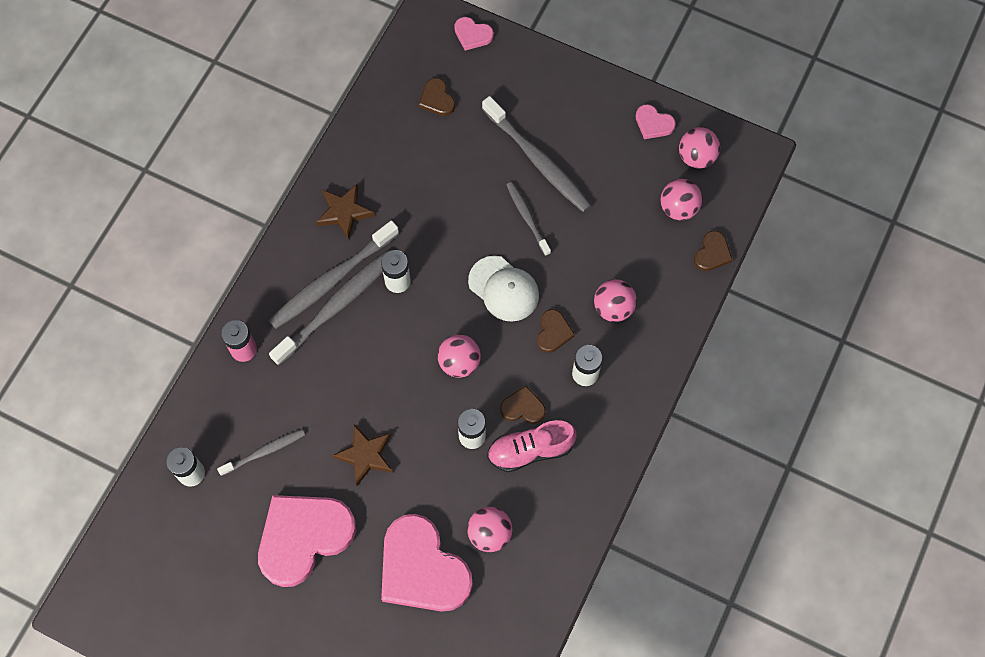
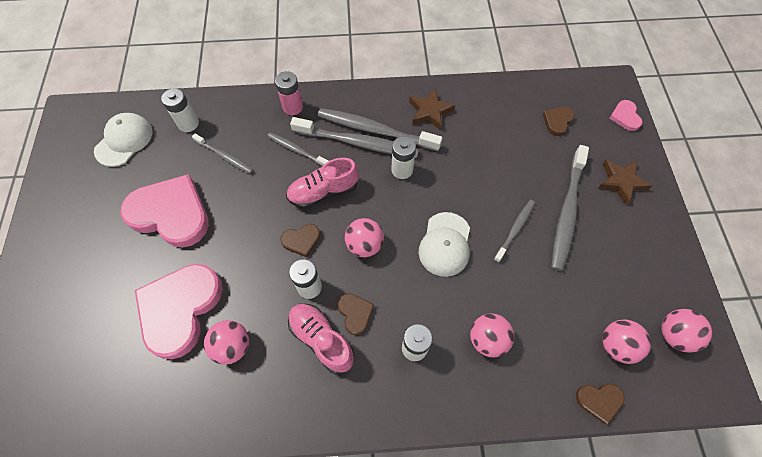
camera: 60 degrees right, 5 degrees down
(169, 554) = (124, 141): none -> white cap
(304, 373) = (296, 150): none -> grey toothbrush
(365, 455) = (254, 220): brown star -> brown star (621, 182)
(374, 371) = (323, 192): none -> pink shoe
(553, 332) = (434, 302): brown heart -> brown heart (301, 240)
(653, 123) = (671, 281): pink heart -> none

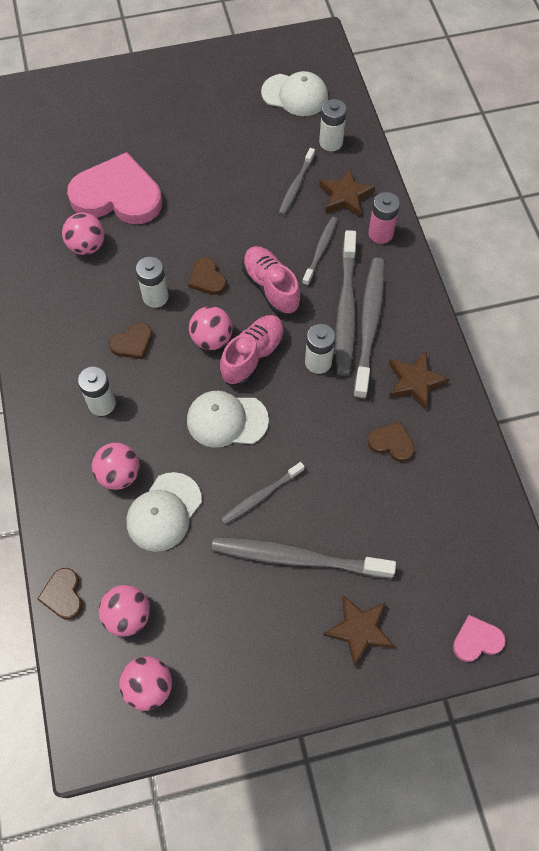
camera: 80 degrees right, 0 degrees up
(171, 213) = (217, 159): pink heart -> none
(248, 124) = (345, 196): none -> brown star
(321, 339) = (101, 318): pink shoe -> pink shoe (253, 356)
(515, 229) = (260, 496): grey toothbrush -> grey toothbrush turned 120 degrees clockwise
(525, 305) = (164, 512): none -> white cap
(557, 121) = (442, 543): brown heart -> brown heart (391, 443)

